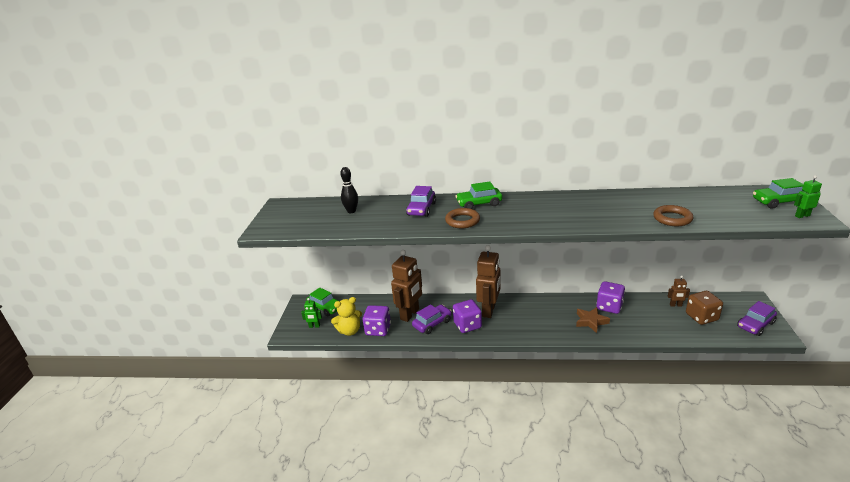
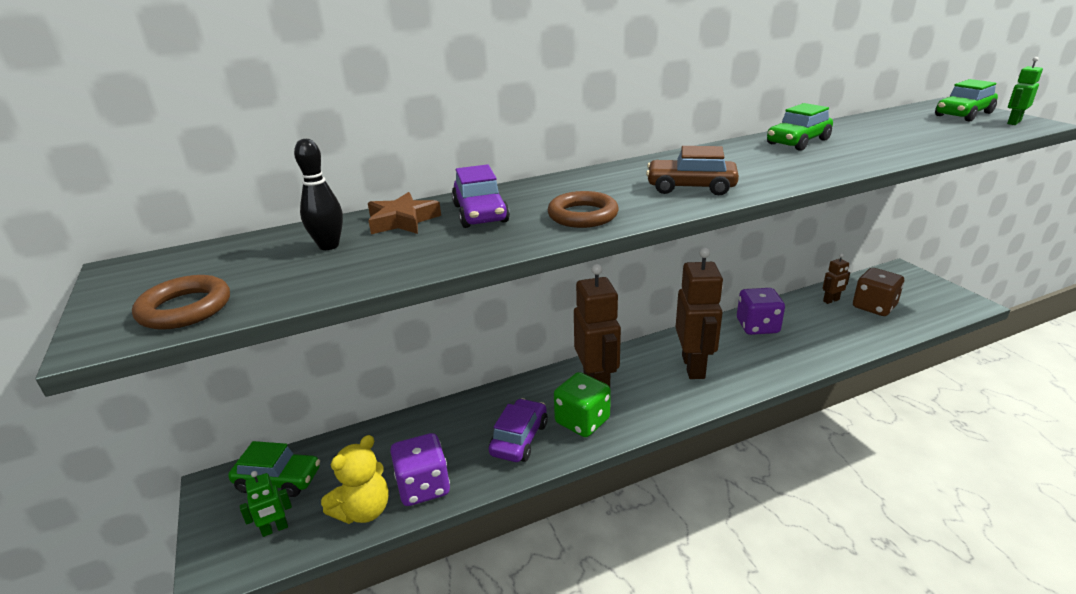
camera: 30 degrees left, 0 degrees up
(410, 314) = (465, 435): brown robot -> brown robot (693, 367)
(467, 325) = (582, 421): purple dice -> green dice
(479, 204) = (578, 186): green car -> green car (798, 142)
(530, 217) = (690, 187): none -> brown car
(591, 321) = (755, 354): brown star -> brown star (402, 220)
(672, 218) = (885, 151): brown ring -> brown ring (185, 308)
(755, 325) = (936, 299): purple car -> none

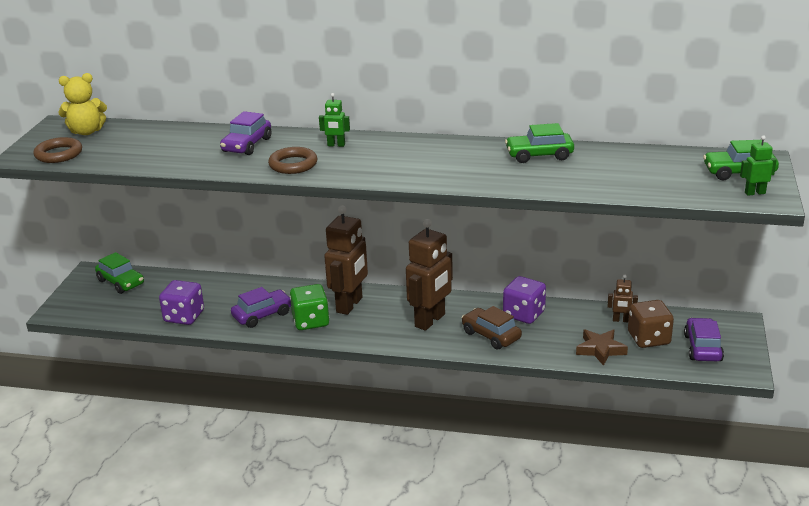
camera: 35 degrees right, 0 degrees up
(275, 529) = (97, 305): green robot -> green robot (336, 145)
(329, 246) = (151, 140): black bowling pin -> none
(364, 510) = (144, 315): yellow teddy bear -> yellow teddy bear (86, 131)
(402, 220) = (204, 136): brown star -> brown star (600, 349)
(690, 187) = (387, 167): brown car -> brown car (491, 335)
(917, 298) = (702, 348): none -> purple car

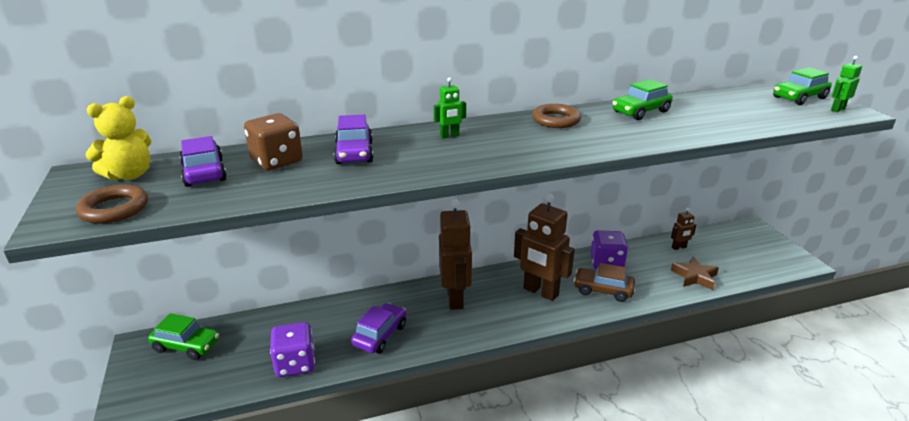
camera: 30 degrees left, 0 degrees up
(293, 164) = (432, 162): brown ring -> brown ring (556, 120)
(311, 321) = (434, 327): green dice -> none
(430, 321) = (540, 292): brown robot -> brown robot turned 120 degrees clockwise
(648, 338) = (714, 256): brown dice -> brown dice (276, 161)
(702, 348) = (756, 253): purple car -> purple car (204, 172)

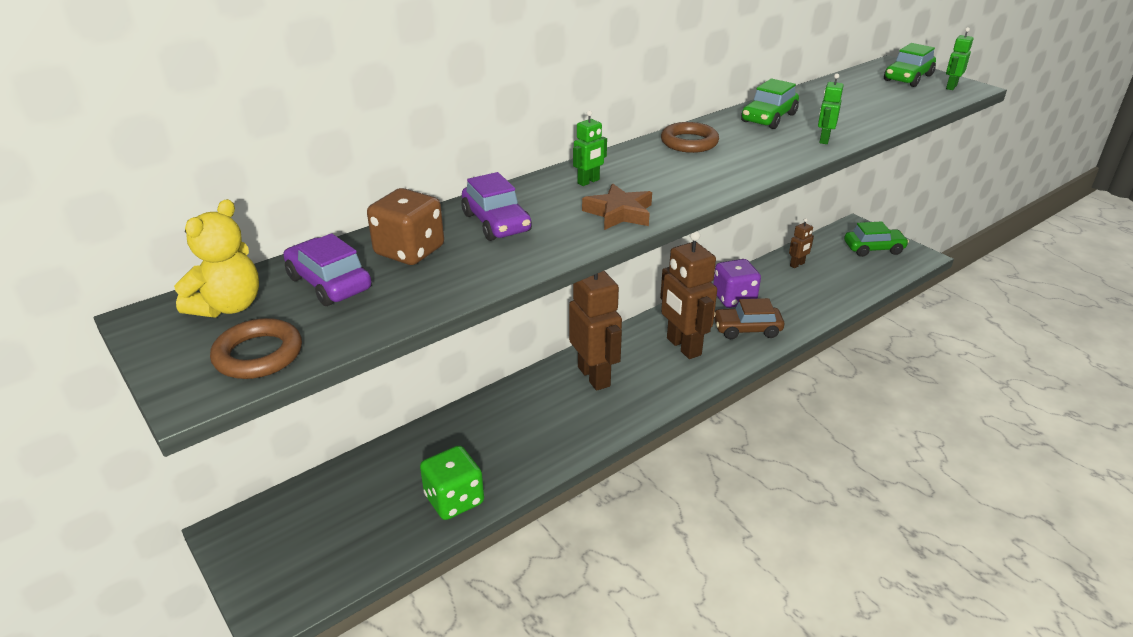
camera: 20 degrees left, 5 degrees up
(186, 346) = (296, 516): green car -> green car (873, 249)
(295, 364) = (454, 499): purple dice -> green dice
(380, 335) = (534, 440): purple car -> none
(540, 292) = (683, 347): brown robot -> brown robot turned 45 degrees clockwise
(675, 134) = (824, 140): none -> green robot
(694, 276) = (829, 293): brown star -> brown star (619, 213)

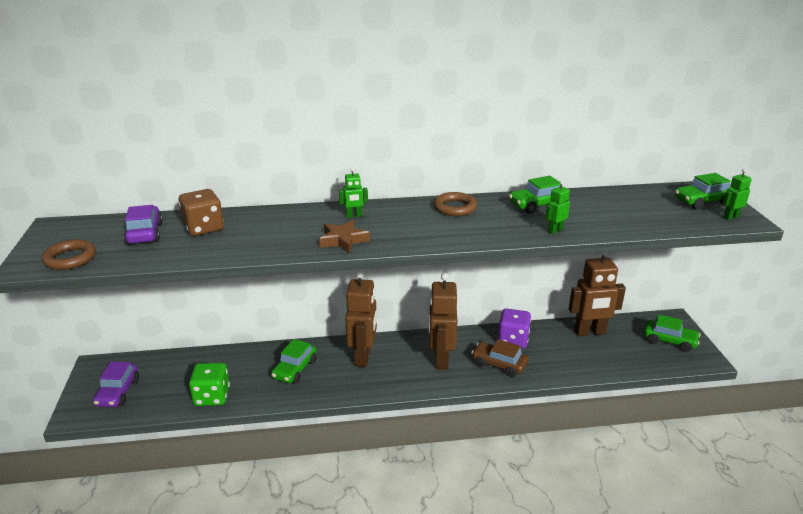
camera: 30 degrees right, 5 degrees down
(228, 306) = (89, 231): yellow teddy bear -> none
(496, 223) = (268, 226): purple car -> purple car (118, 392)
(527, 422) = (295, 369): none -> green car
(797, 264) = (589, 332): brown robot -> brown robot, size x2.18

